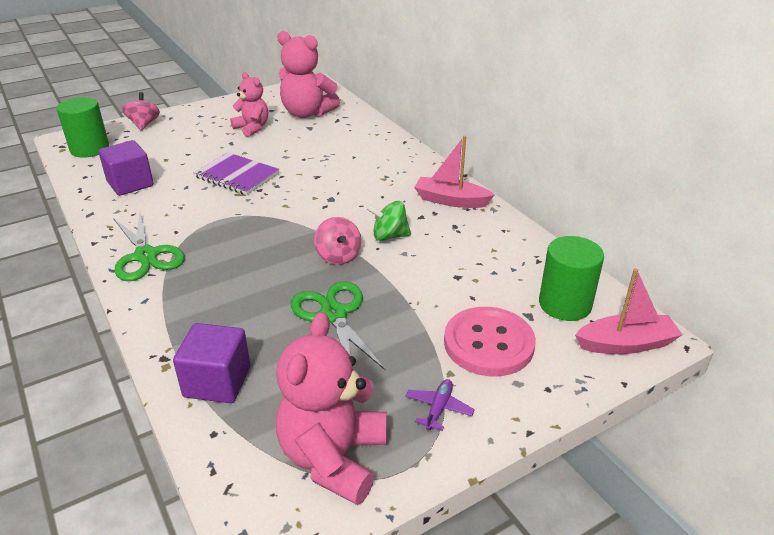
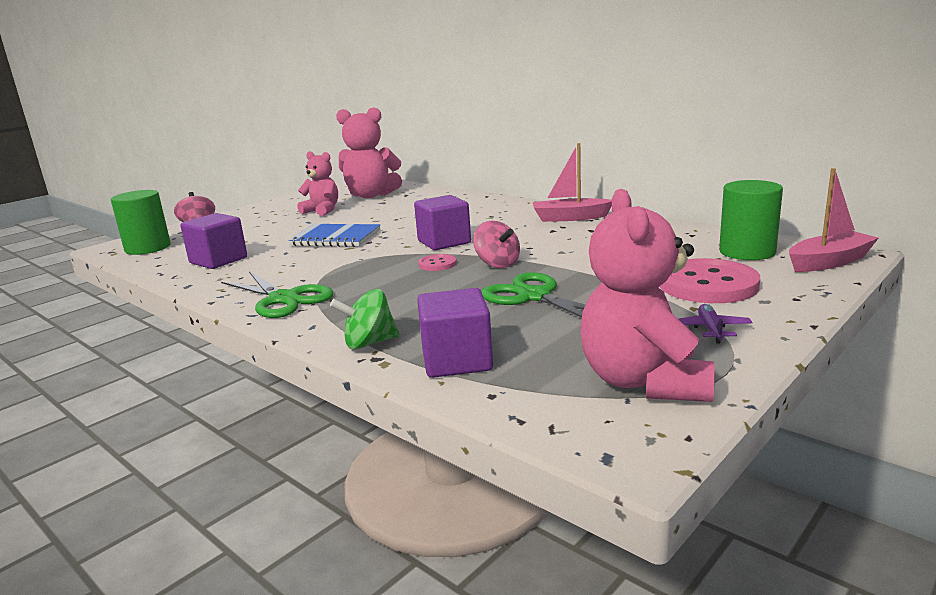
camera: 15 degrees left, 15 degrees down
(237, 176) = (336, 238): purple notebook -> blue notebook
(290, 241) = (437, 264): none -> pink button
(318, 209) = (444, 242): none -> purple cube
(389, 236) = (535, 245): green spinning top -> green spinning top (369, 343)

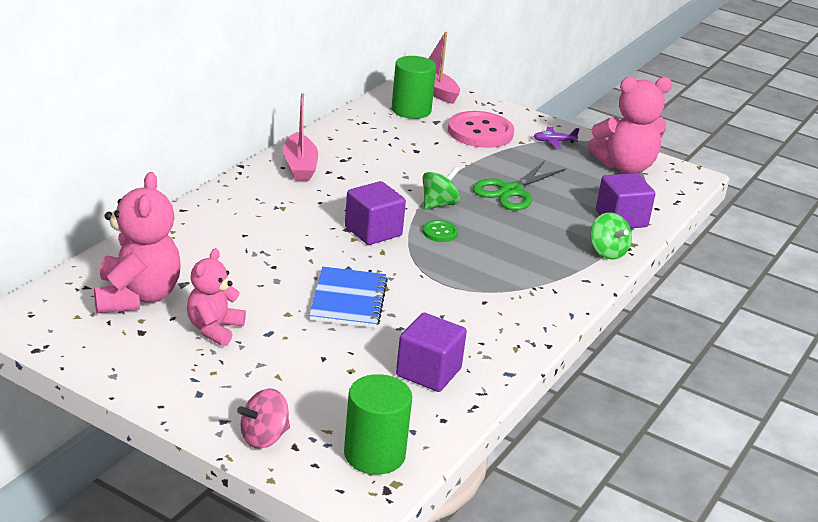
camera: 105 degrees left, 10 degrees up
(283, 299) = (535, 303): green scissors -> none
(437, 264) = (440, 232): pink button -> green button
(497, 264) = (439, 204): pink spinning top -> green spinning top

